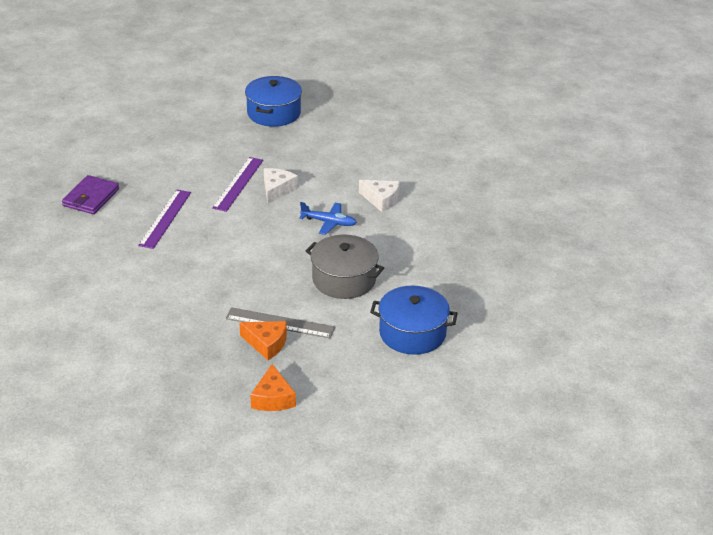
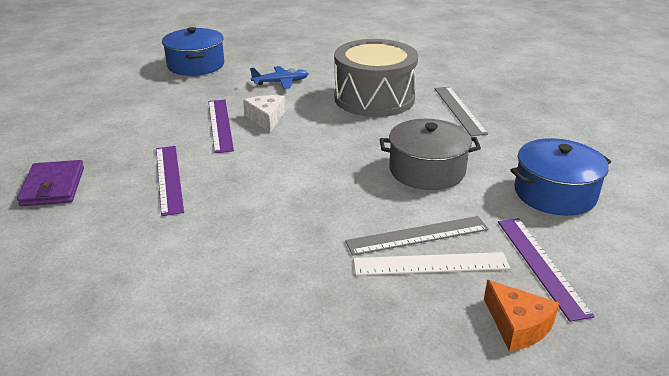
camera: 30 degrees left, 5 degrees down
(266, 344) = (430, 264): orange cheese -> white ruler
(329, 222) = (350, 129): blue plane -> blue plane (281, 82)
(333, 373) = (541, 265): none -> purple ruler
(381, 200) = (374, 98): white cheese -> grey drum
(436, 236) = (459, 110): none -> grey ruler

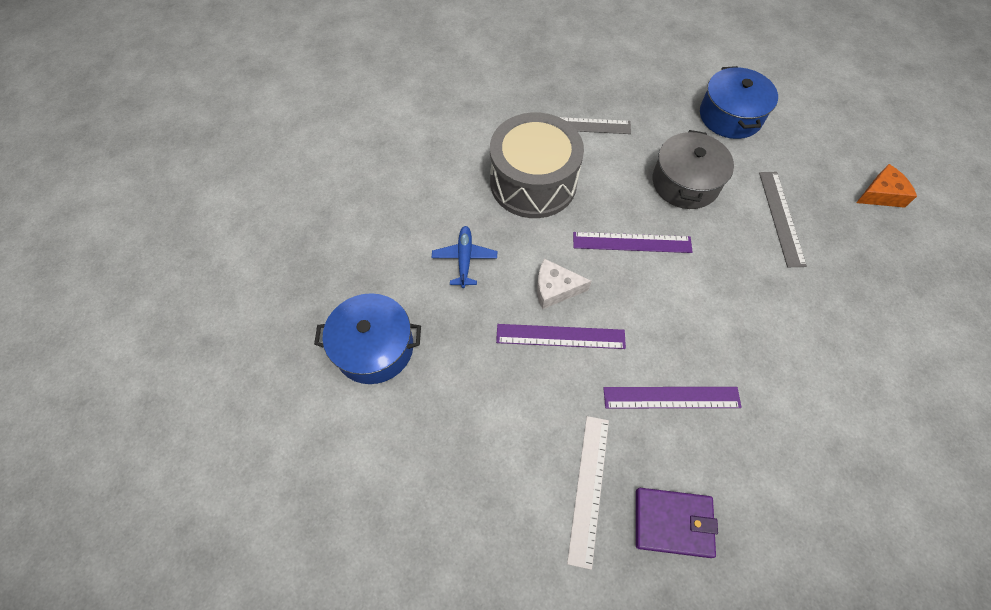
camera: 75 degrees left, 30 degrees up
(430, 264) = (817, 220): white ruler -> white ruler (588, 488)
(541, 265) = (819, 159): purple ruler -> purple ruler (632, 243)

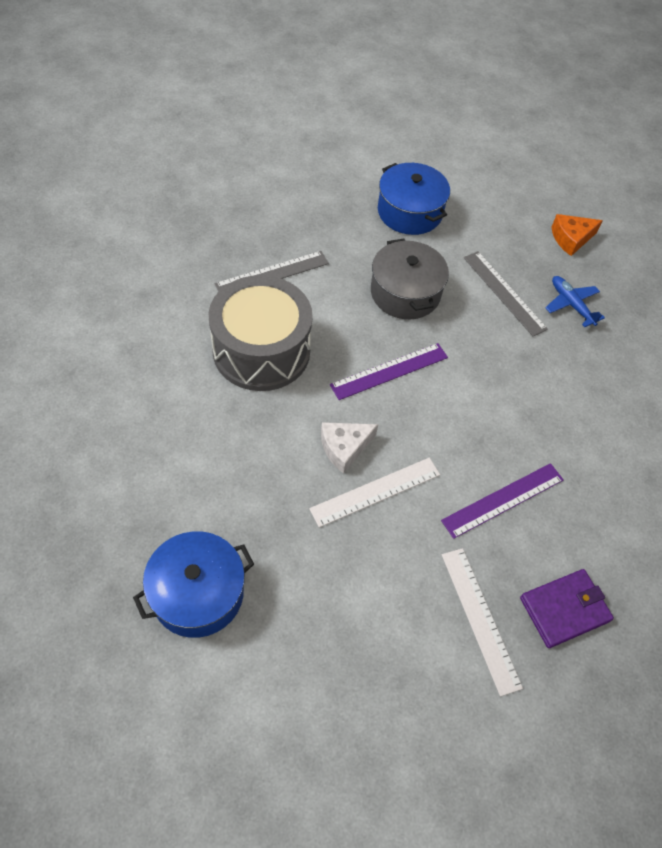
camera: 35 degrees left, 5 degrees down
(464, 259) = (237, 458): blue plane -> blue plane (571, 304)
(560, 336) = (375, 491): purple ruler -> white ruler
(881, 194) = (571, 239): orange cheese -> orange cheese turned 150 degrees counterclockwise

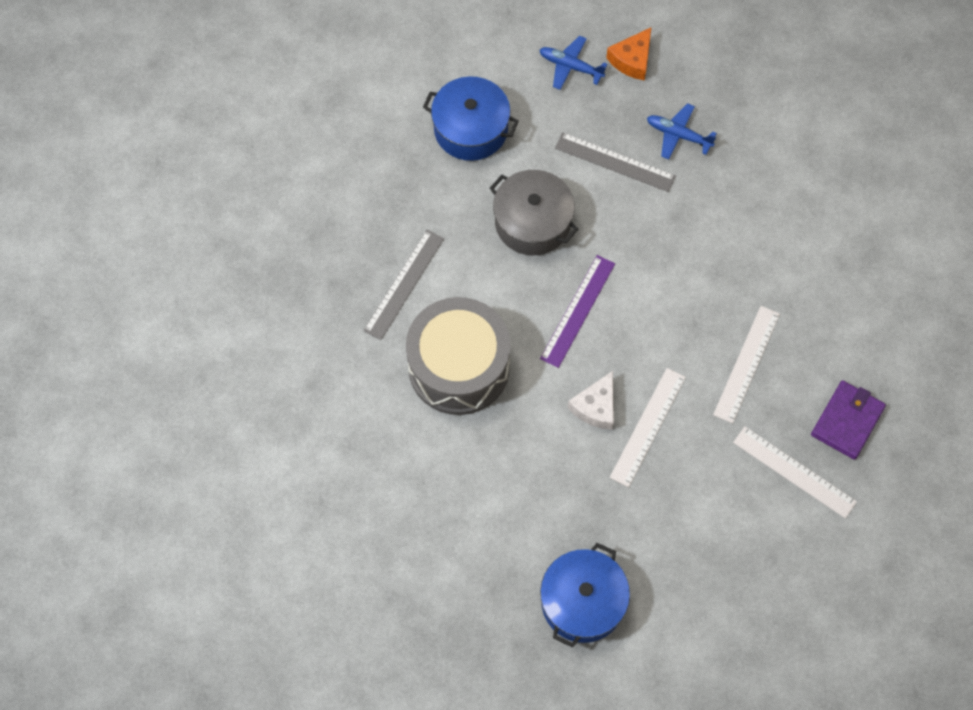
camera: 30 degrees left, 10 degrees up
(503, 499) = (746, 363): purple ruler -> white ruler
(518, 217) = (570, 66): none -> blue plane

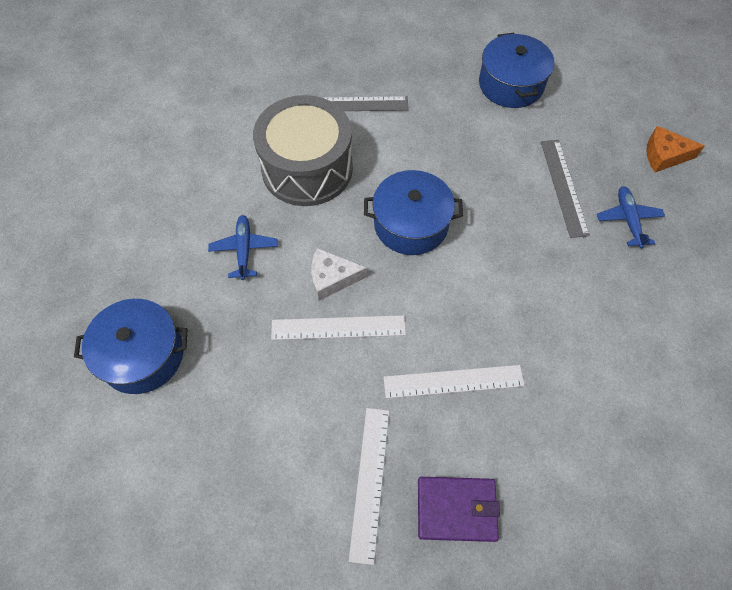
camera: 60 degrees right, 5 degrees down
(532, 222) = (465, 157): grey pot -> none
(570, 66) = (619, 119): blue plane -> blue plane (244, 250)
(578, 311) = (411, 224): purple ruler -> blue pot

